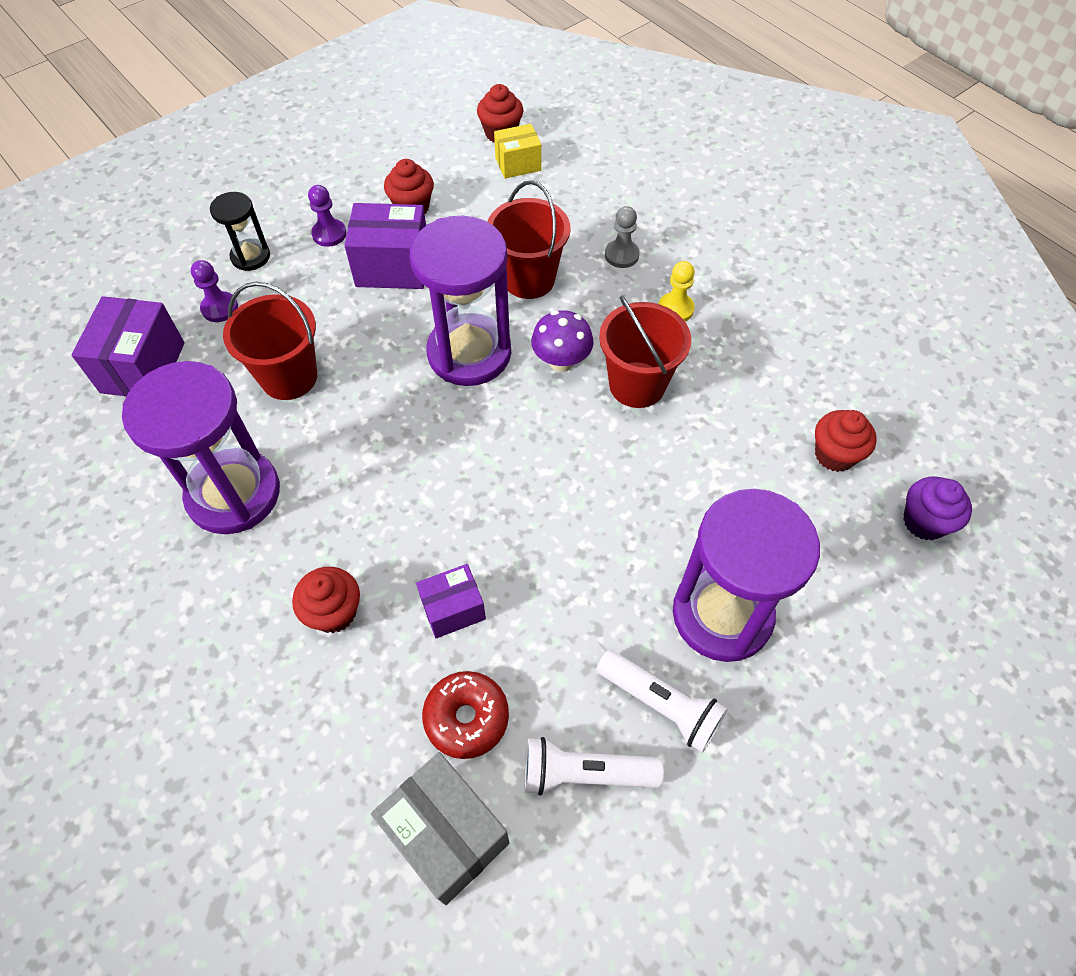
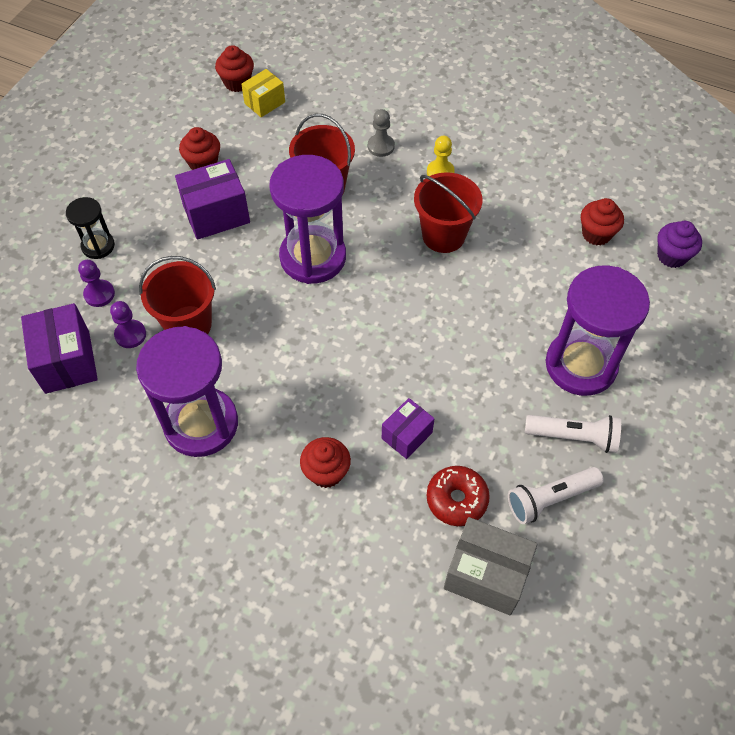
camera: 25 degrees left, 0 degrees up
(329, 234) = (150, 206): purple pawn -> purple pawn (130, 335)
(561, 361) = (382, 238): purple mushroom -> none

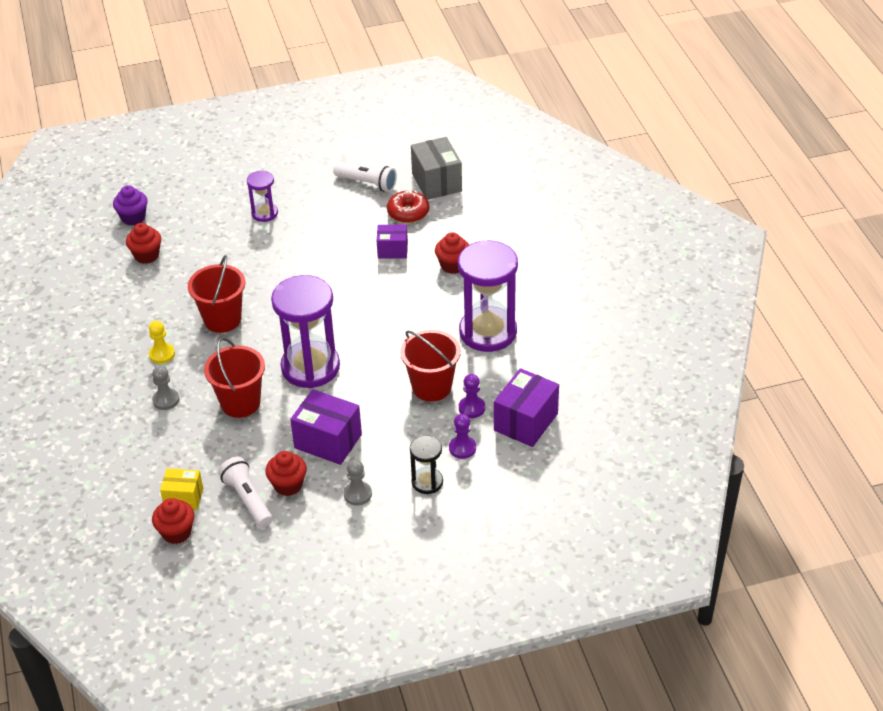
camera: 130 degrees left, 15 degrees down
(142, 197) = (357, 494): none -> grey pawn
(574, 437) = (318, 193): white flashlight -> white flashlight (247, 499)
(580, 365) = (264, 213): purple hourglass -> purple hourglass, size x0.50

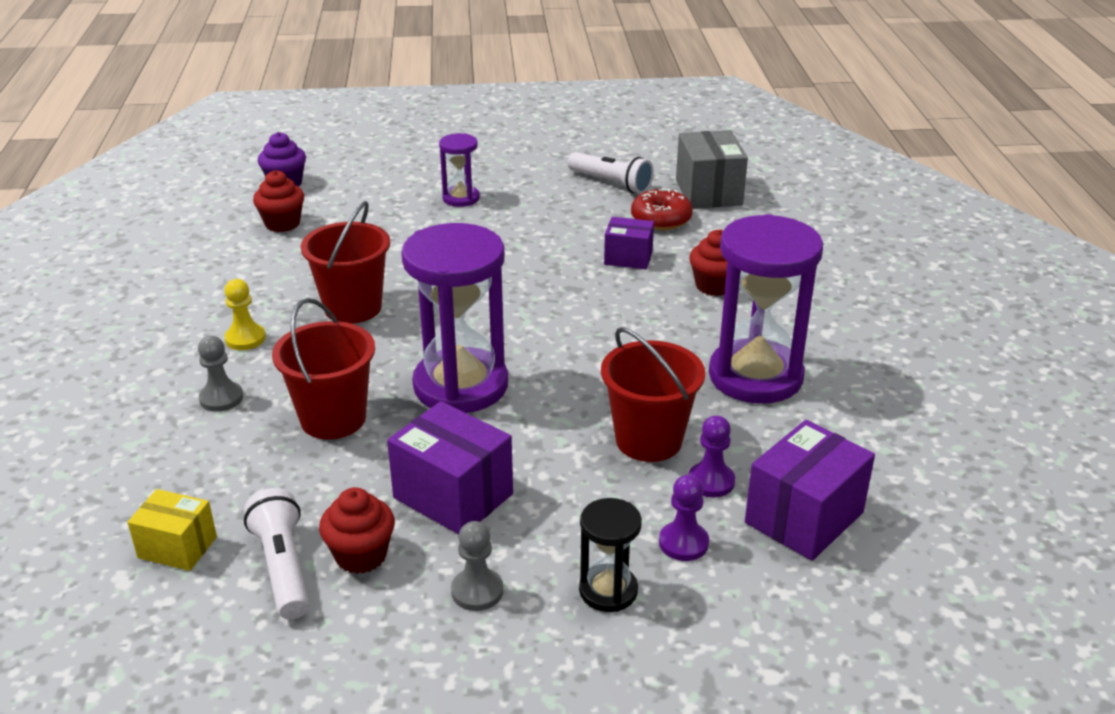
camera: 10 degrees right, 10 degrees down
(176, 532) = (137, 604): red cupcake -> none

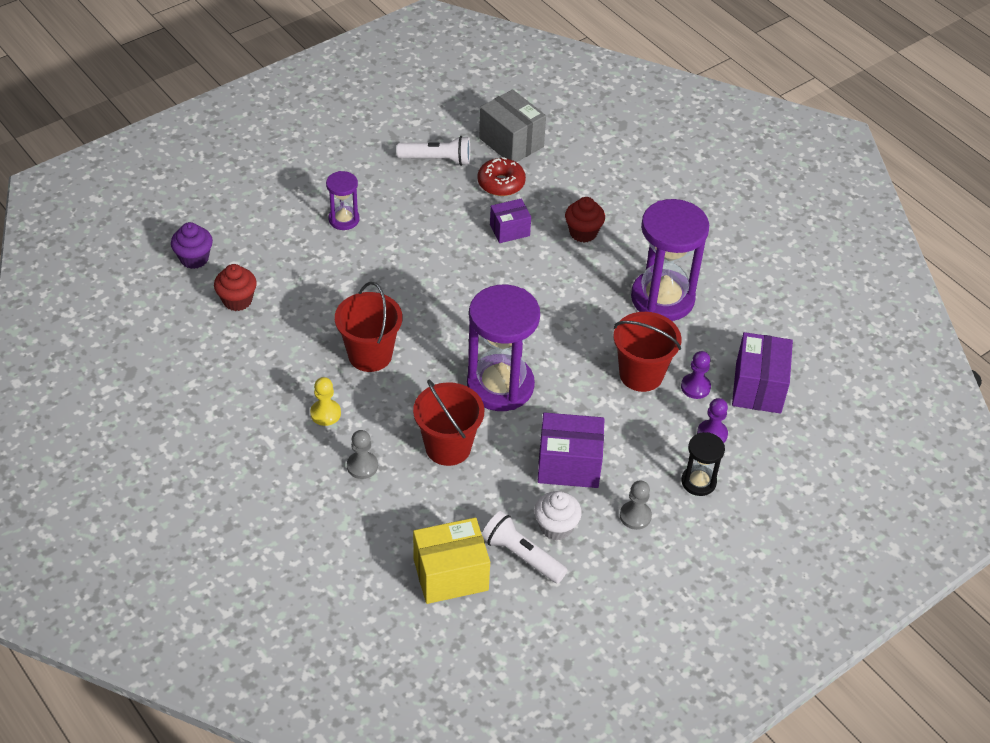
camera: 35 degrees left, 15 degrees up
(177, 547) = (450, 574): yellow box -> yellow box, size x1.62
(361, 555) = (556, 527): red cupcake -> white cupcake

